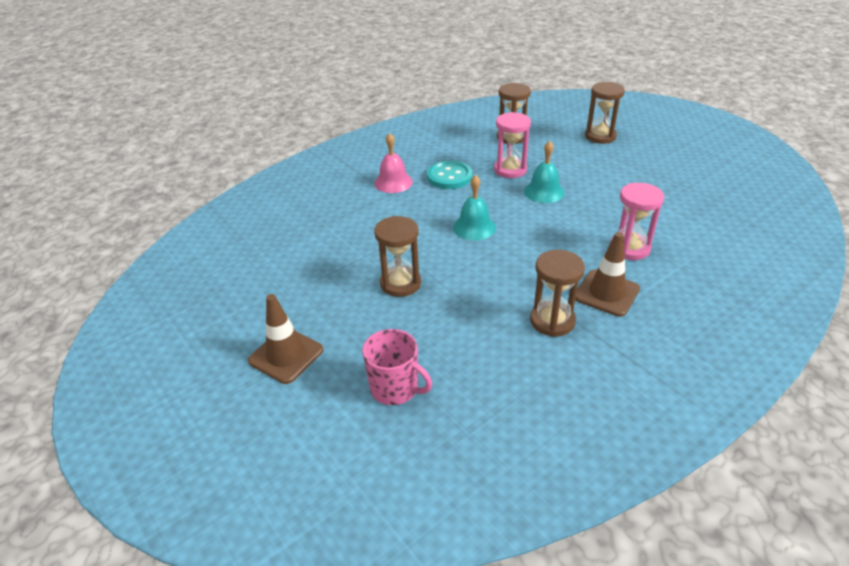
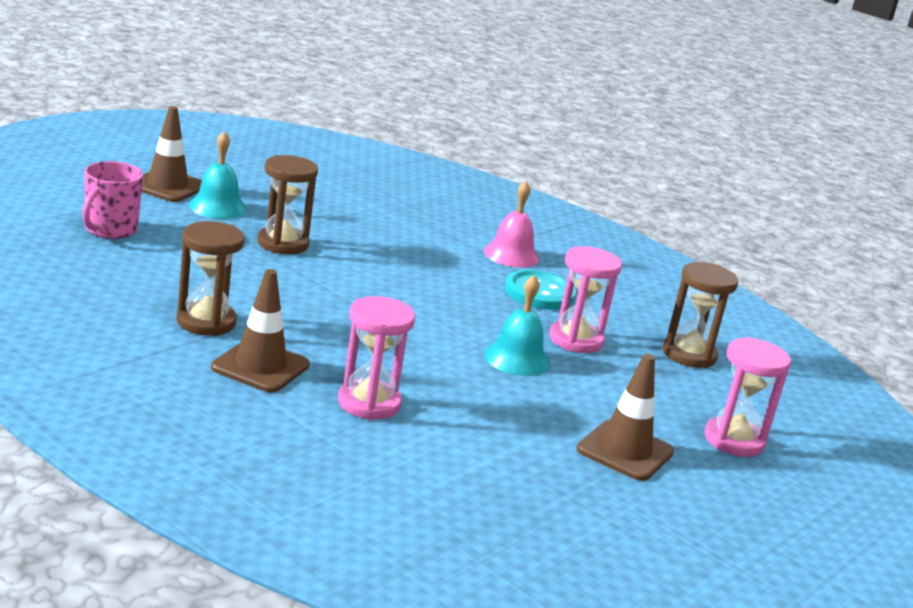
camera: 75 degrees right, 15 degrees down
(474, 227) = (408, 297): turquoise bell -> turquoise bell (217, 207)
(600, 136) = (734, 440): brown hourglass -> pink hourglass
(630, 167) = (625, 451): none -> brown traffic cone

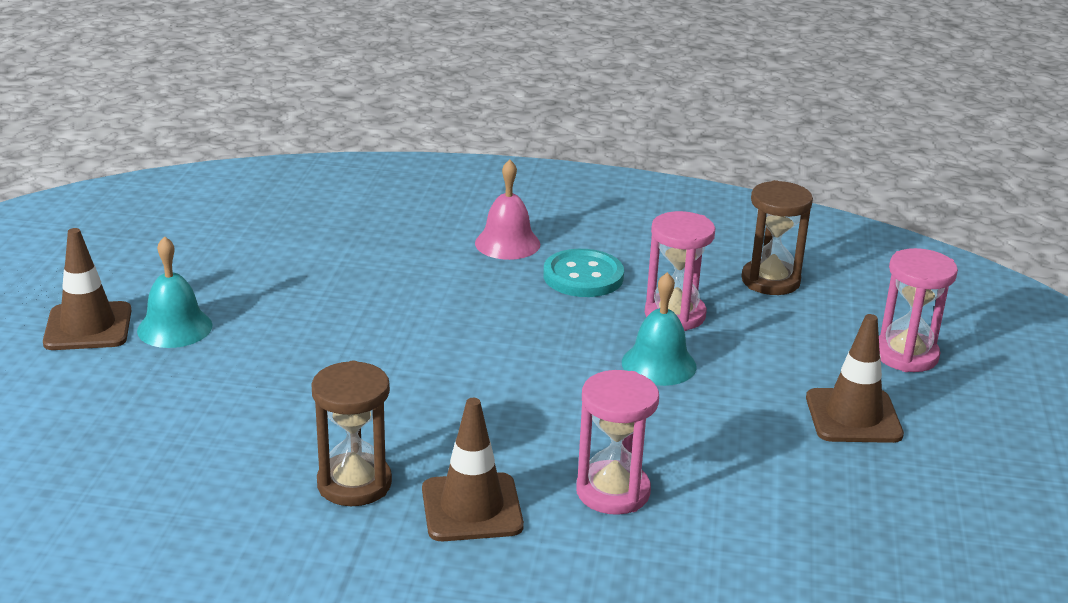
camera: 30 degrees left, 5 degrees up
(110, 229) = (105, 419): pink mug -> none
(283, 244) = (297, 341): brown hourglass -> none

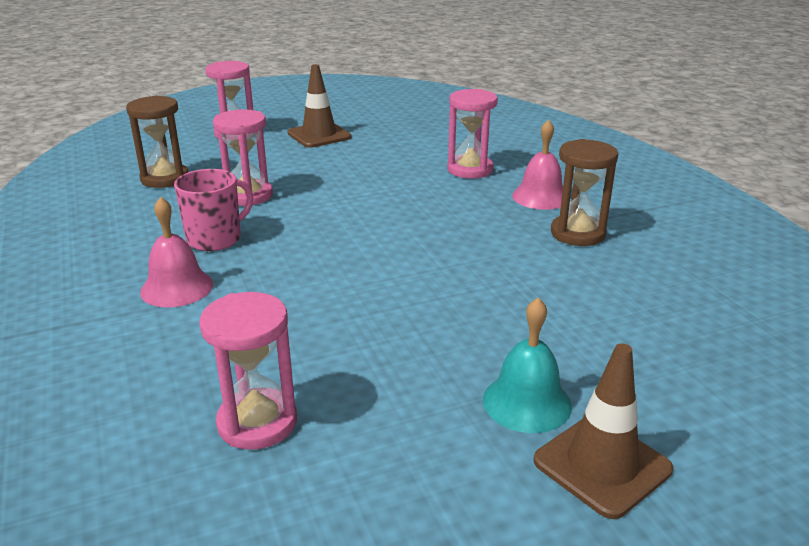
camera: 120 degrees left, 0 degrees up
(296, 235) = (257, 422): none -> pink hourglass
(472, 508) = (540, 197): brown traffic cone -> pink bell
(583, 276) = (215, 239): turquoise button -> pink mug
(659, 364) = (321, 187): turquoise bell -> none

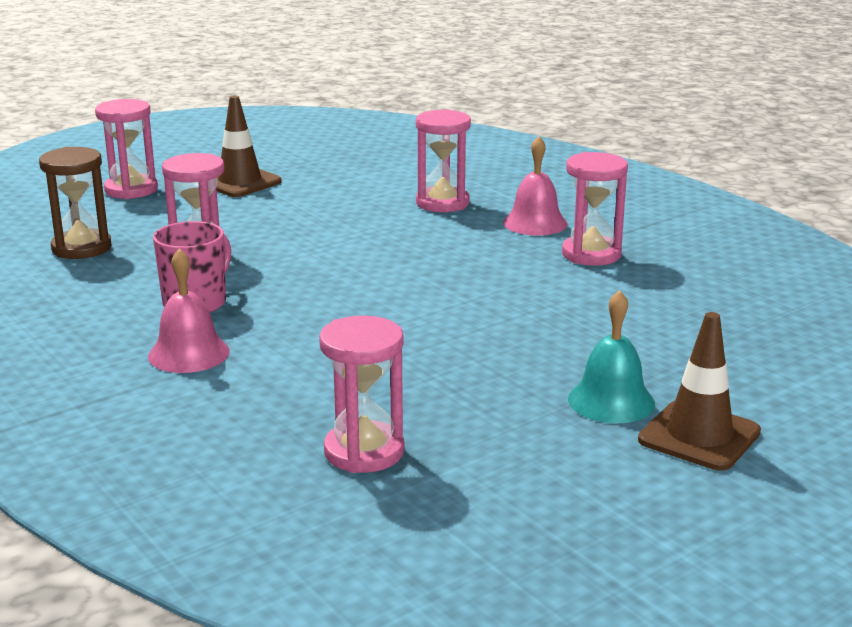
camera: 15 degrees left, 5 degrees down
(577, 233) = (591, 254): brown hourglass -> pink hourglass

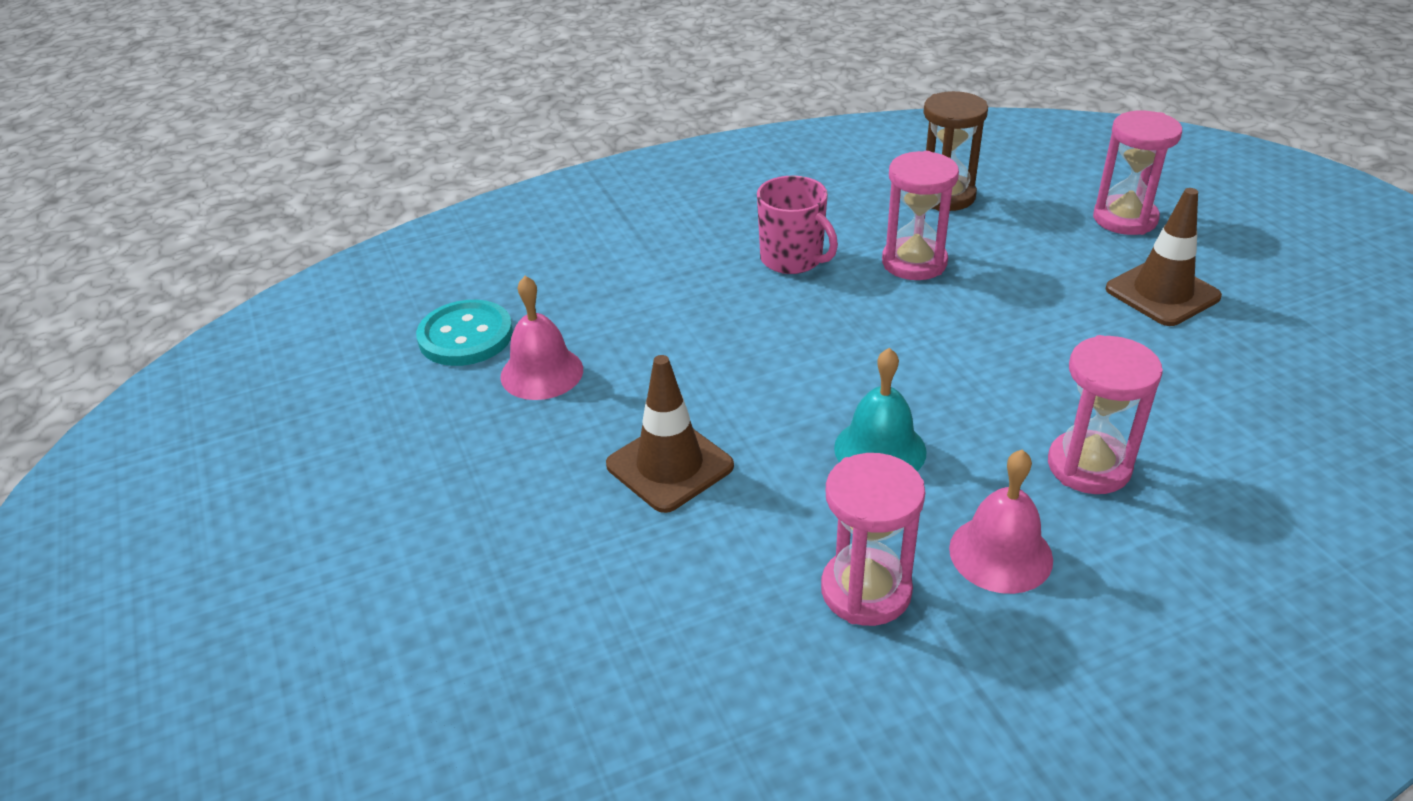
camera: 105 degrees right, 15 degrees up
(189, 353) = (685, 255): pink bell -> pink bell (542, 372)
(364, 452) = (465, 336): pink hourglass -> turquoise button
(611, 401) = (459, 507): turquoise bell -> turquoise bell (880, 449)
(699, 436) = (355, 557): brown traffic cone -> brown traffic cone (670, 466)

